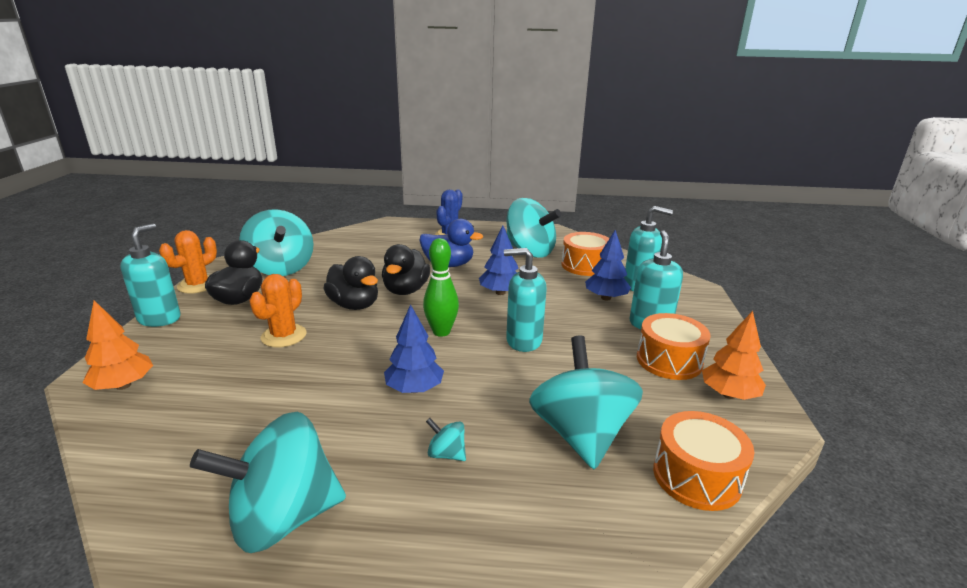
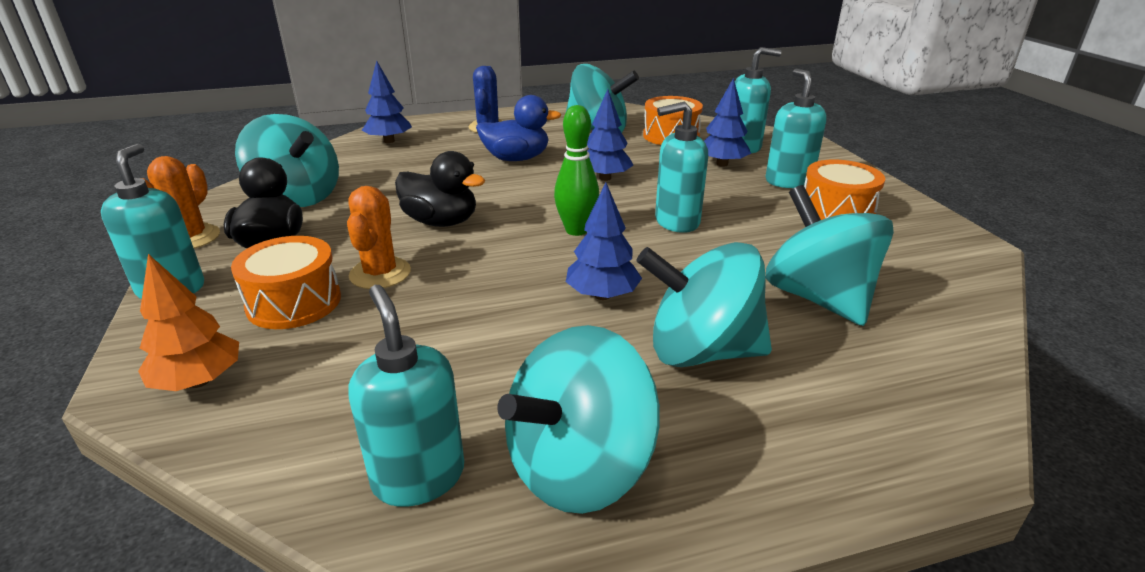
camera: 20 degrees left, 5 degrees up
(183, 490) = (418, 477): none -> turquoise soap dispenser
(373, 235) = (389, 141): none -> blue tree
(406, 290) = (491, 194): black duck -> none
(446, 454) = (701, 351): turquoise spinning top -> turquoise spinning top, size x2.46
(696, 476) = (954, 309): orange drum -> orange drum (294, 302)
(729, 395) = (916, 231): orange tree -> none

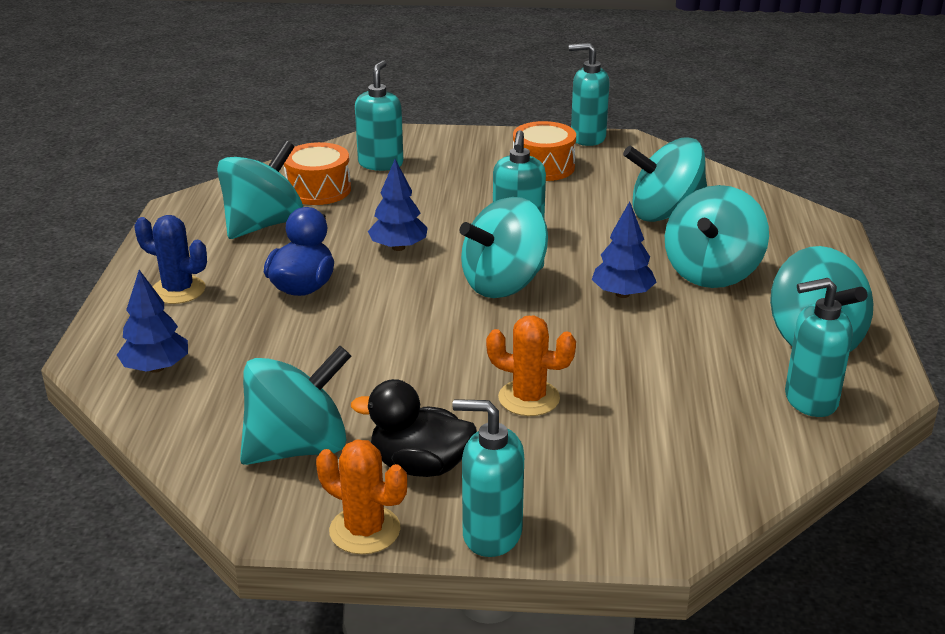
camera: 70 degrees left, 0 degrees up
(199, 381) = (670, 502): orange tree -> none
(294, 302) = (559, 451): orange drum -> none
(441, 222) = (437, 353): black duck -> none
(576, 230) = (504, 284): green bowling pin -> turquoise spinning top
(722, 164) = (413, 184): blue tree -> none
(788, 181) = (474, 167): turquoise soap dispenser -> turquoise soap dispenser (587, 138)

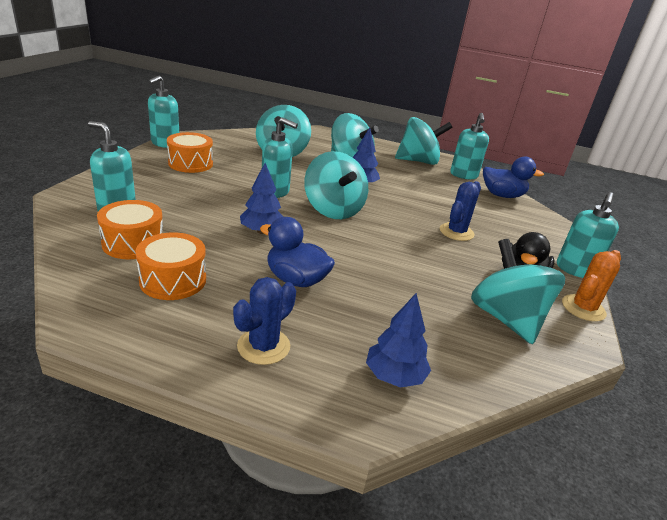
camera: 80 degrees left, 0 degrees up
(263, 225) = (173, 280): turquoise spinning top -> orange drum
(529, 398) = (456, 232): orange cactus -> blue cactus
(756, 453) = (502, 195): none -> blue duck

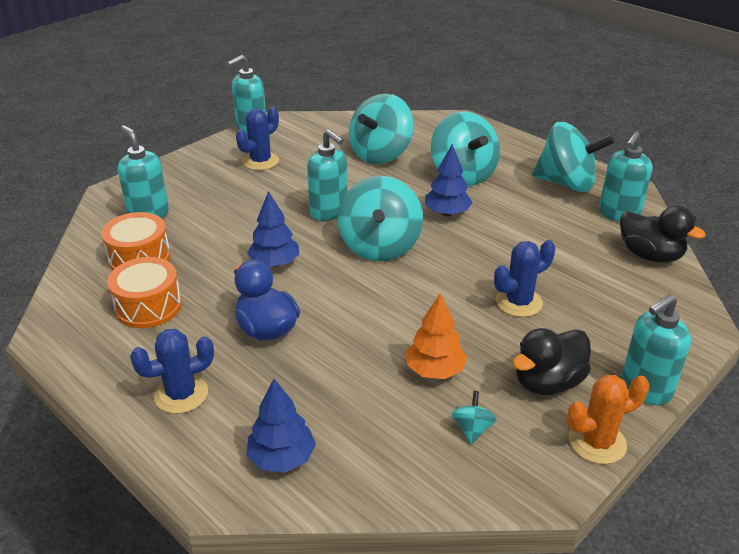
camera: 30 degrees right, 5 degrees up
(190, 163) = (260, 161): orange drum -> blue cactus
(445, 284) = (434, 370): none -> orange tree
(502, 195) = (650, 255): blue duck -> black duck
(506, 318) = (472, 429): turquoise spinning top -> turquoise spinning top, size x0.41

